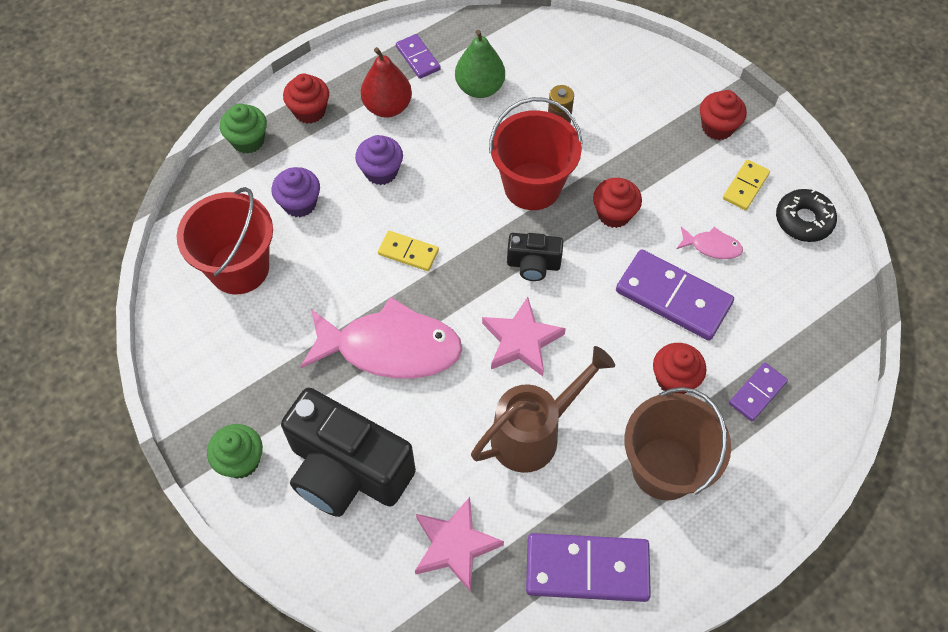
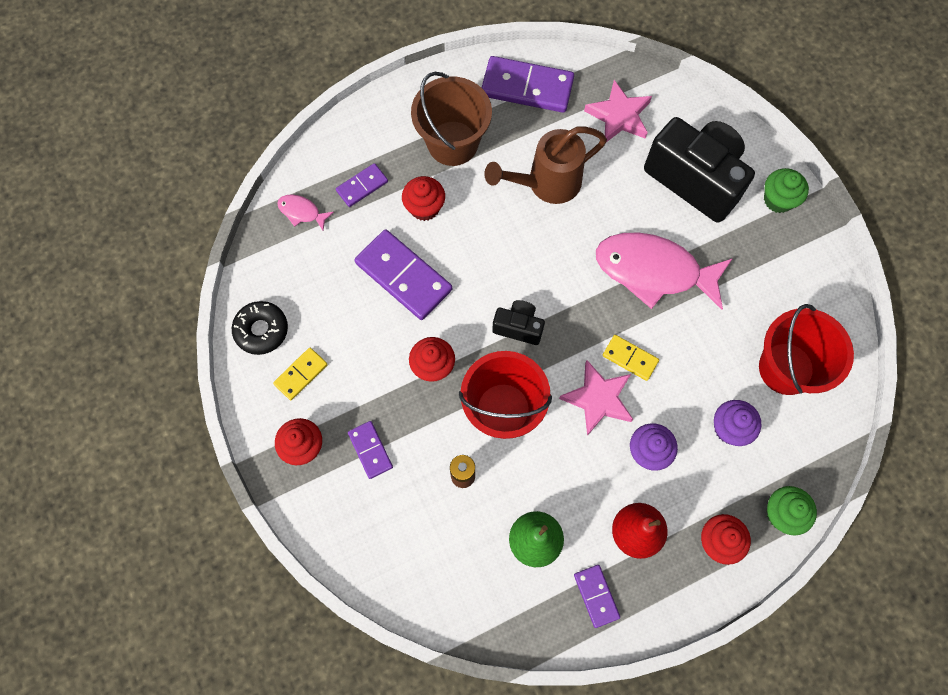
camera: 170 degrees left, 10 degrees up
(521, 341) = (542, 259): pink star -> pink star (598, 399)
(652, 134) = (370, 450): none -> purple domino
(712, 247) = (354, 318): pink fish -> pink fish (302, 212)

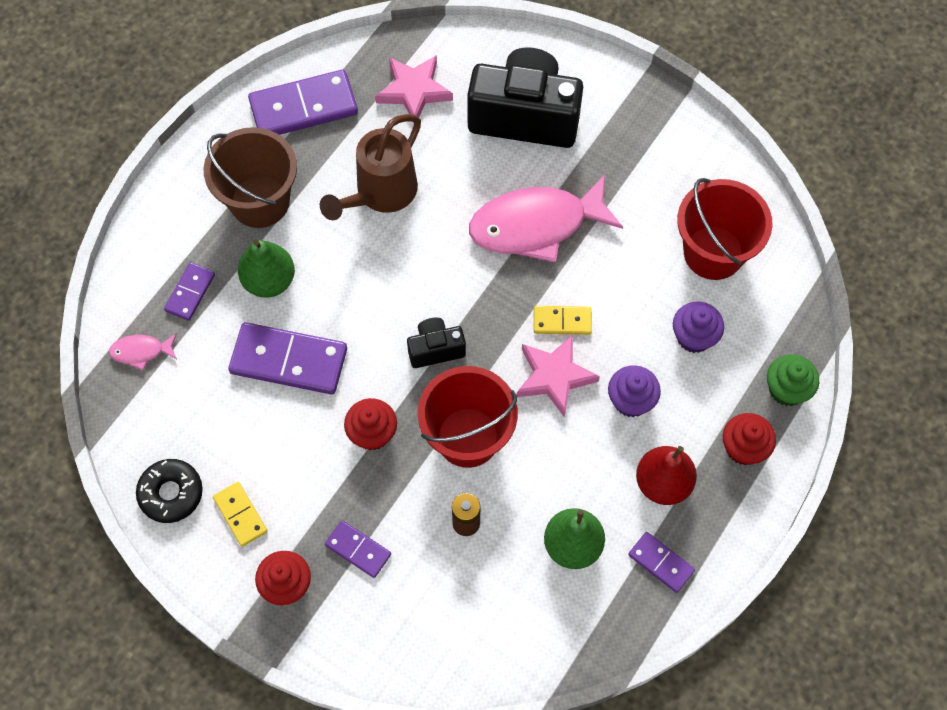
camera: 30 degrees left, 5 degrees down
(301, 374) = (240, 515): yellow domino -> yellow domino turned 45 degrees counterclockwise
(424, 207) = (269, 281): red cupcake -> green pear
(778, 199) = (615, 96): green cupcake -> none

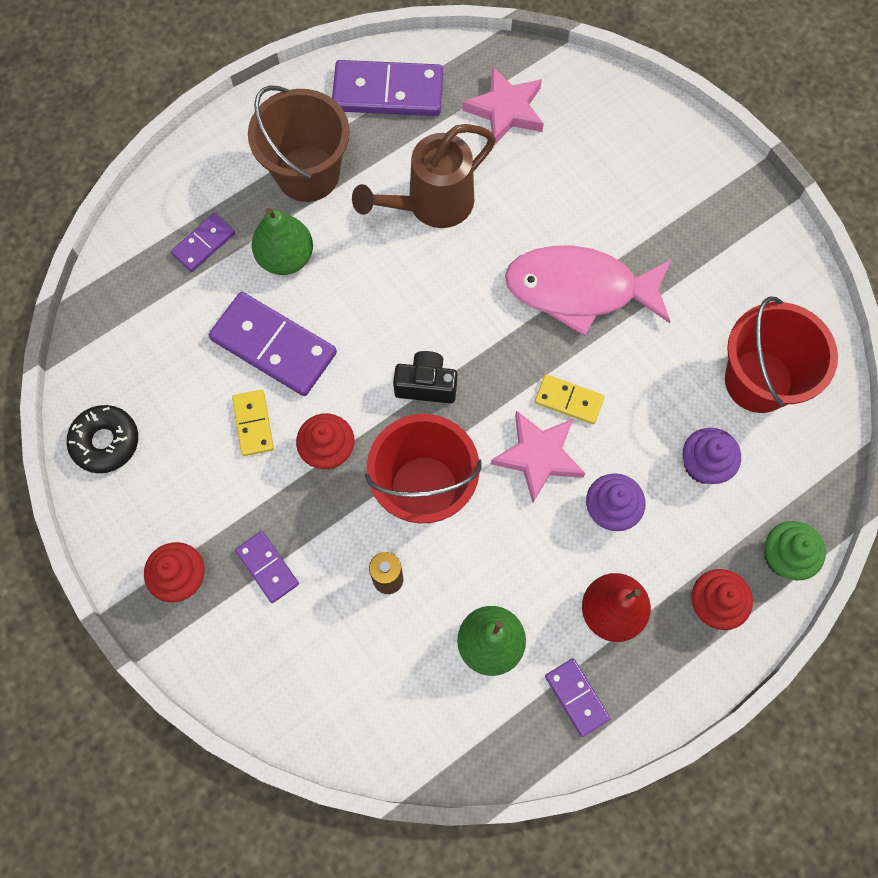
camera: 20 degrees right, 5 degrees up
(141, 351) = (133, 287): pink fish -> none
(240, 515) = (164, 488): yellow domino -> yellow domino (253, 424)
(525, 116) = (610, 172): black camera -> none

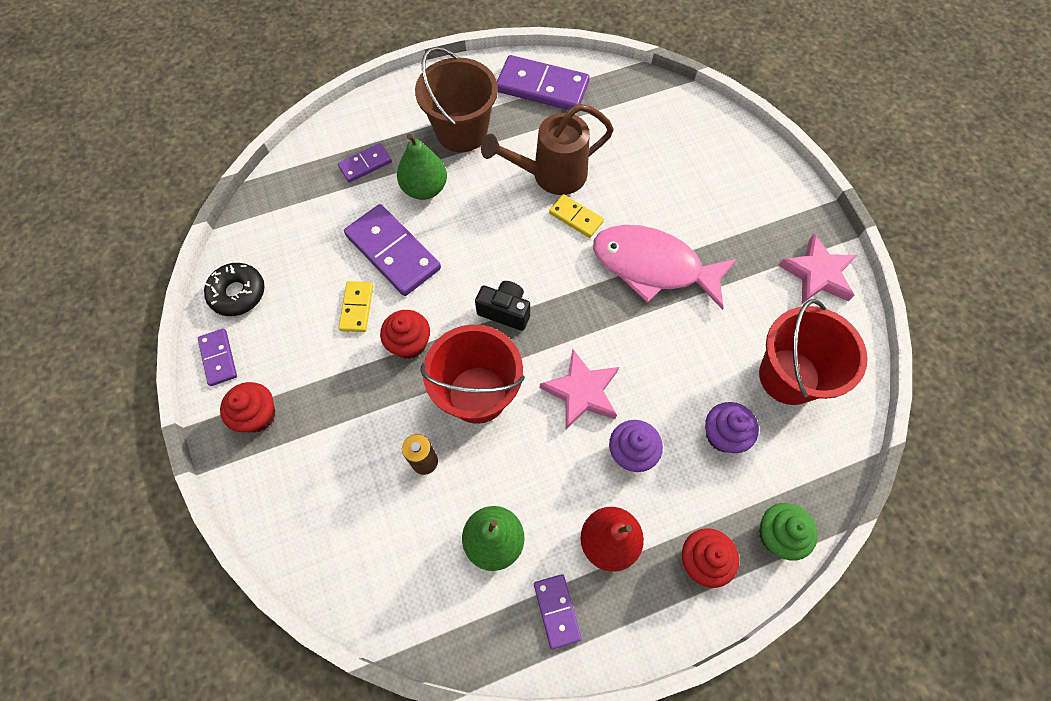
camera: 15 degrees right, 5 degrees down
(267, 567) = (329, 425): purple domino -> purple domino (218, 358)
(506, 110) = (631, 119): pink star -> pink star (817, 274)
(569, 400) = (620, 352): yellow domino -> yellow domino (576, 217)

